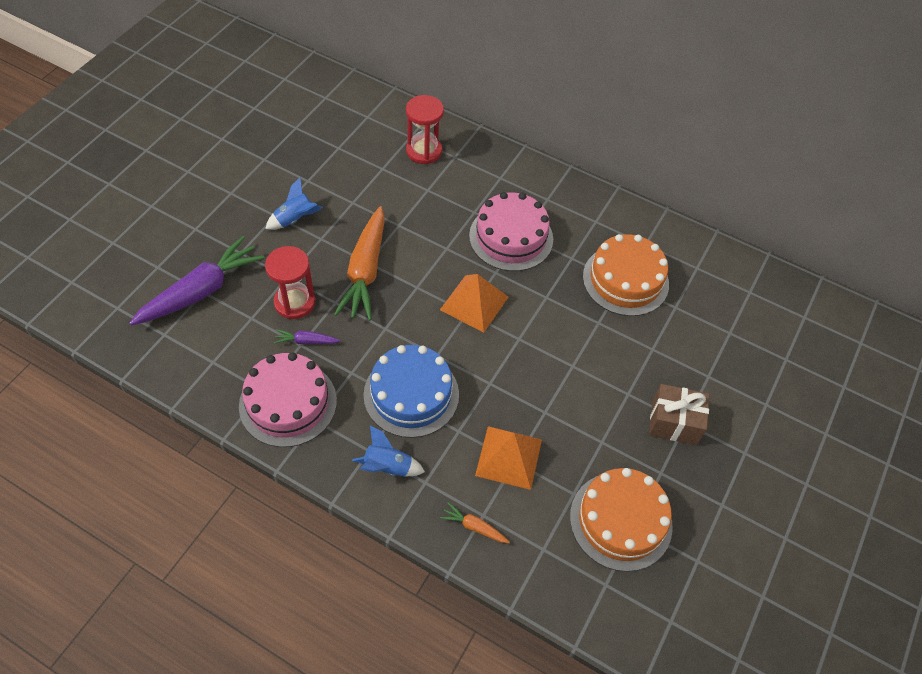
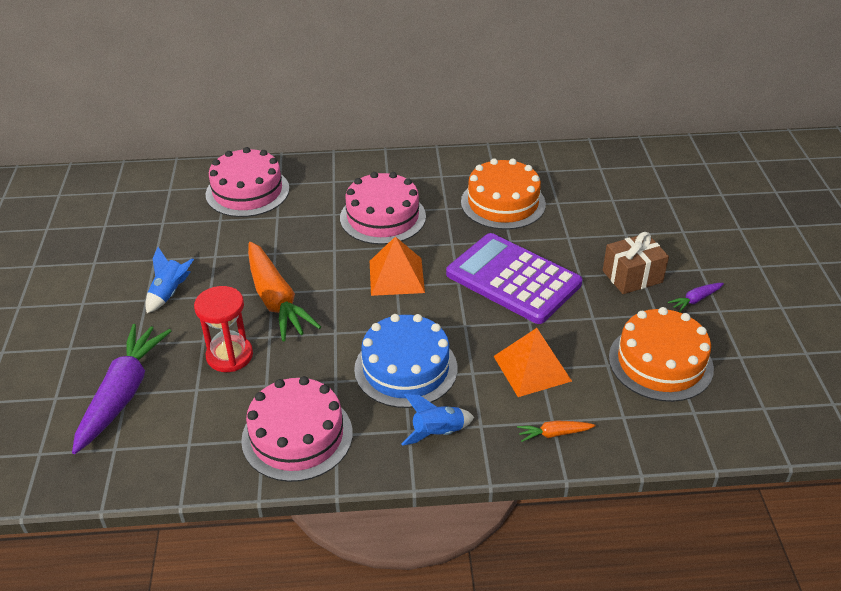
camera: 30 degrees left, 15 degrees down
(306, 341) = (269, 379): purple carrot -> purple carrot (695, 300)
(424, 151) = (247, 191): red hourglass -> pink cake
(567, 363) = (513, 279): none -> purple calculator

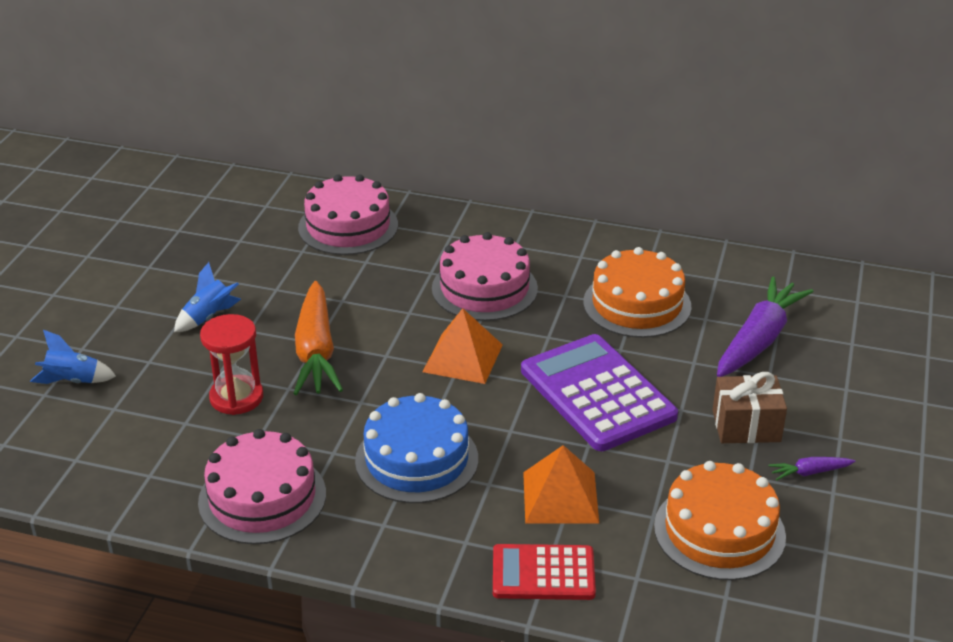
camera: 20 degrees right, 5 degrees down
(123, 394) = (110, 408): purple carrot -> purple carrot (759, 340)
(437, 433) = (413, 536): blue rocket -> blue rocket (73, 381)
(554, 434) = (543, 573): orange carrot -> red calculator

